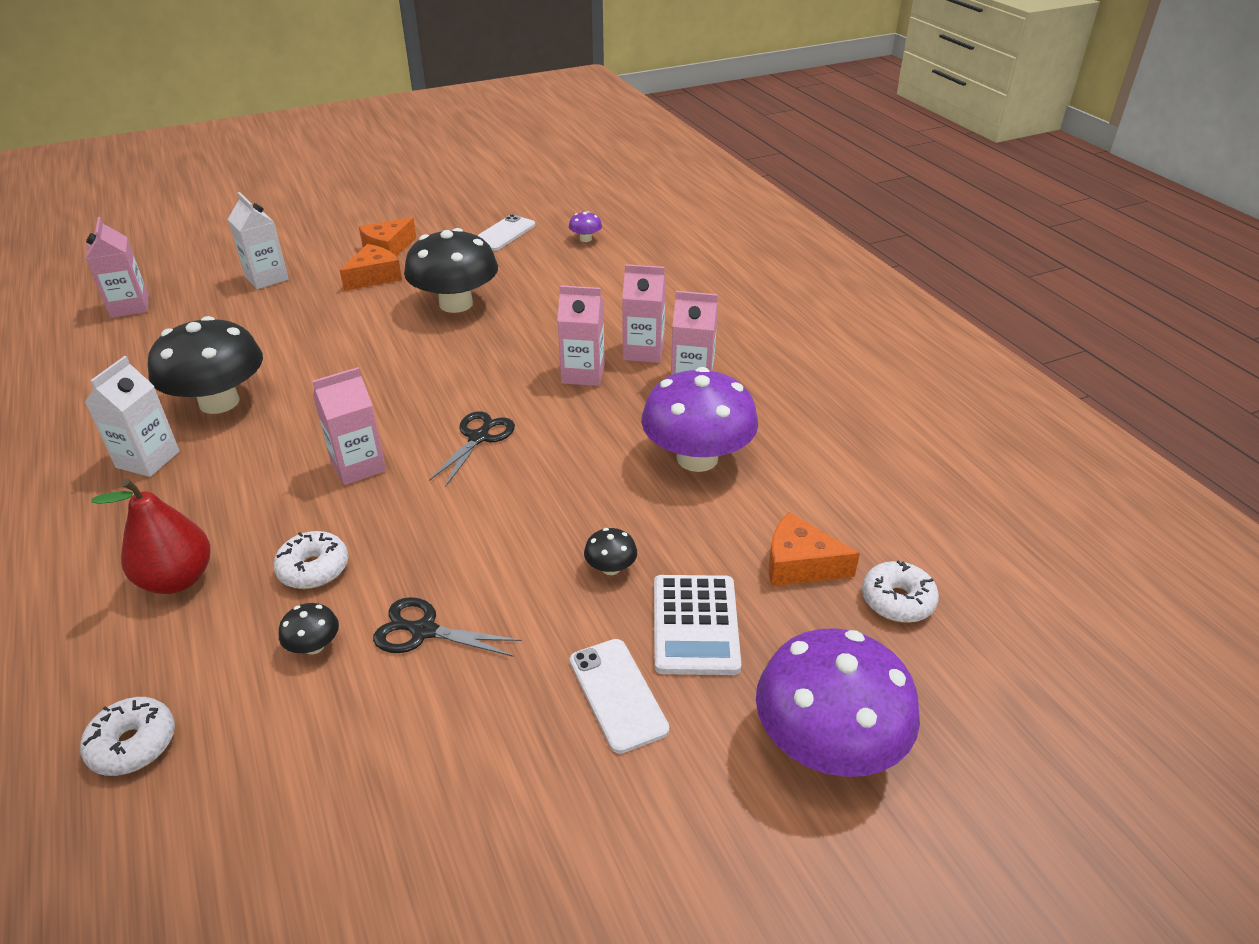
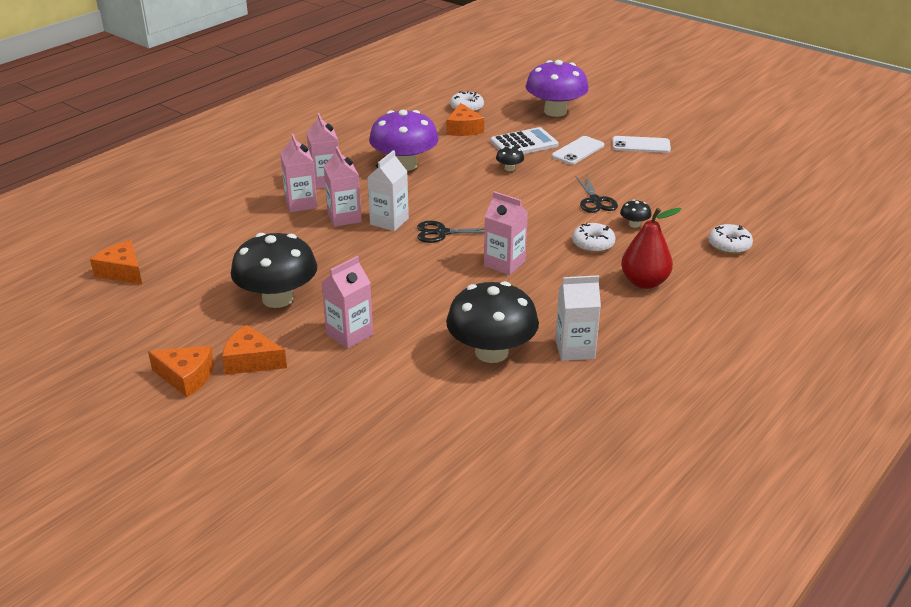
camera: 115 degrees left, 5 degrees down
(130, 307) = (396, 496): pink carton -> pink carton (349, 334)
(266, 278) = (287, 430): white carton -> white carton (389, 221)
(503, 233) = (125, 319): white phone -> white phone (641, 145)
(585, 239) = (122, 271): purple mushroom -> orange cheese

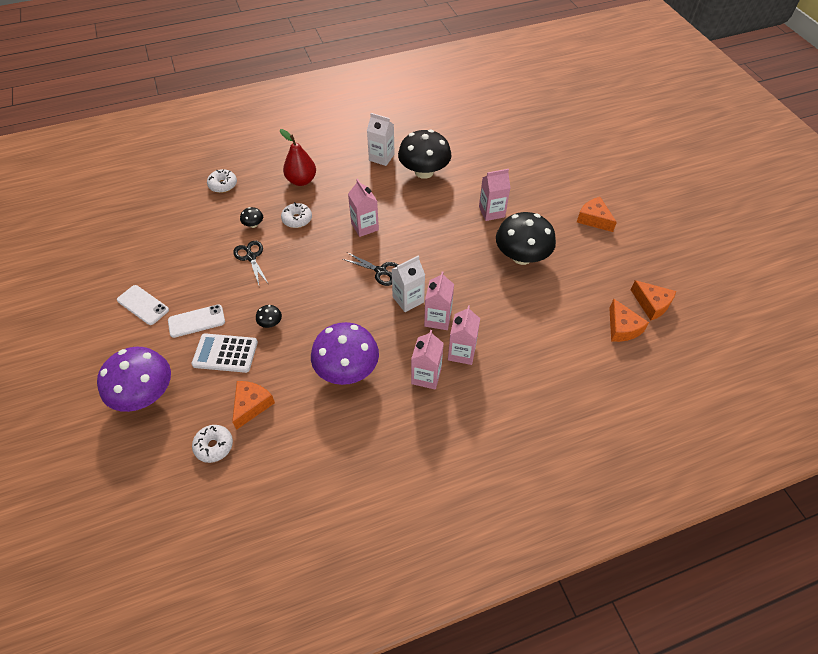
camera: 150 degrees left, 20 degrees up
(251, 361) = (554, 216): orange cheese -> orange cheese (652, 304)
(595, 201) = (251, 257): black scissors -> black scissors turned 45 degrees counterclockwise

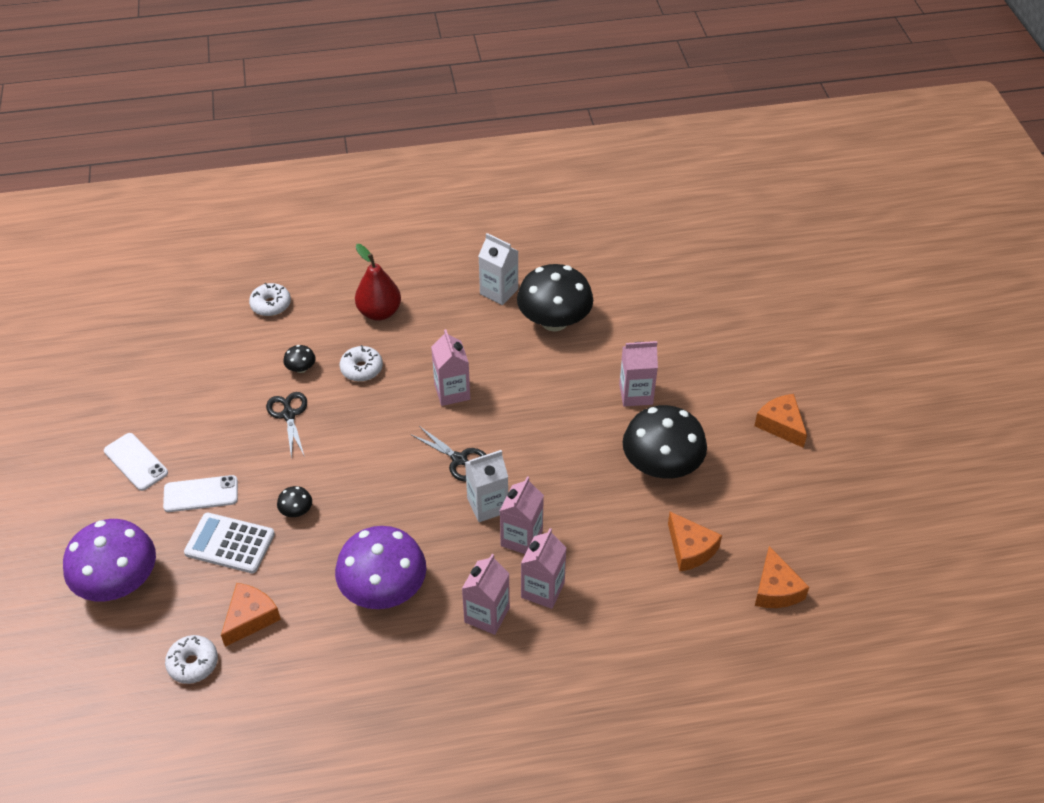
camera: 10 degrees right, 5 degrees down
(652, 304) = (828, 562): orange cheese -> orange cheese (690, 549)

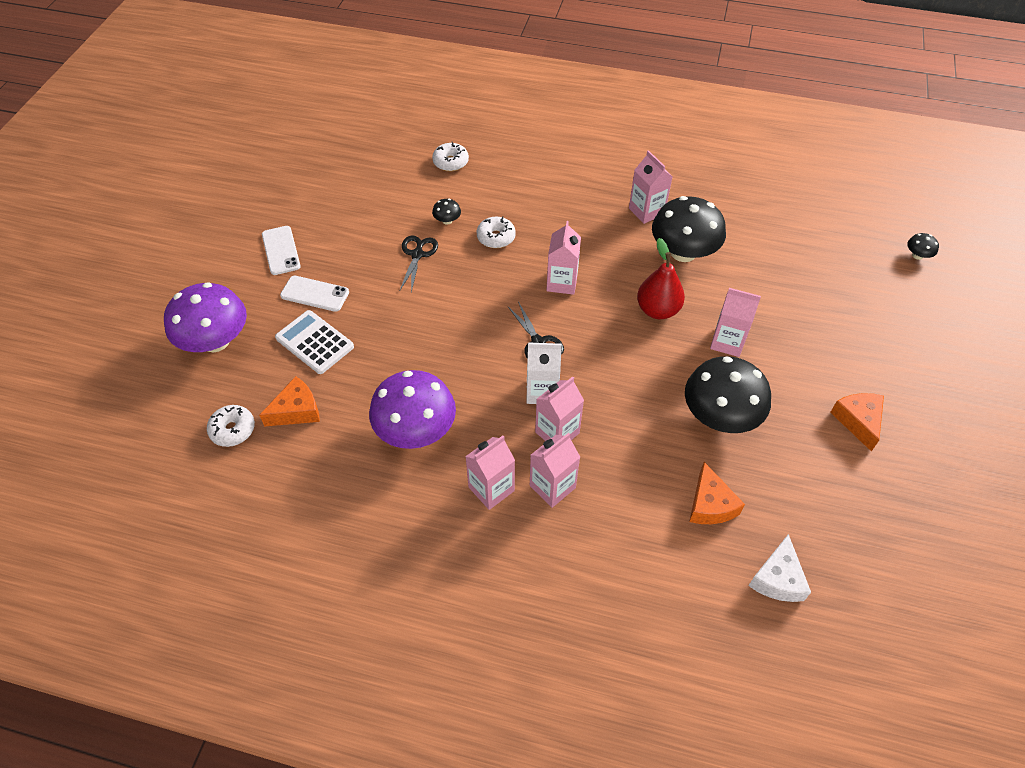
camera: 25 degrees right, 5 degrees up
(296, 511) = (381, 336): black mushroom -> black mushroom (917, 255)
(379, 312) = (535, 196): red pear -> red pear (657, 310)
(499, 291) = (646, 211): white carton -> pink carton
(775, 589) = (777, 578): orange cheese -> white cheese

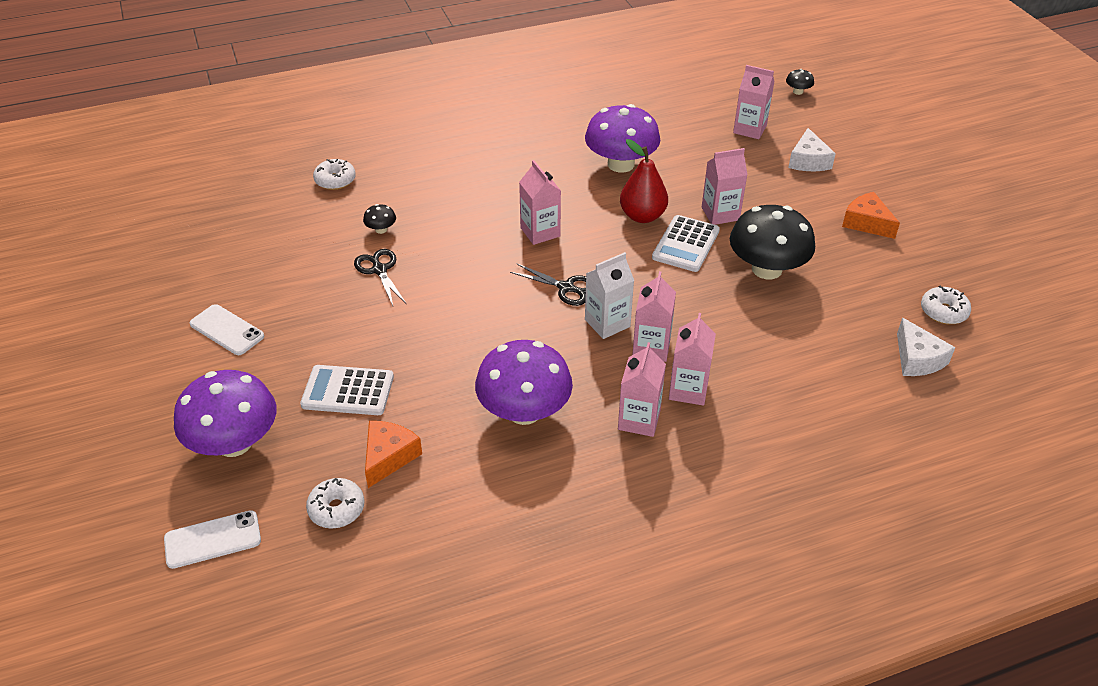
camera: 35 degrees left, 10 degrees down
(315, 294) = (305, 350): white phone -> white phone (212, 539)
(496, 237) = (443, 223): white donut -> white donut (943, 312)
(646, 211) = (559, 146): pink carton -> pink carton (749, 129)
(670, 355) = (686, 244): none -> white calculator
(683, 252) = (621, 164): black mushroom -> purple mushroom
(710, 505) = (821, 335): orange cheese -> none
(860, 331) = (808, 161): none -> white cheese

